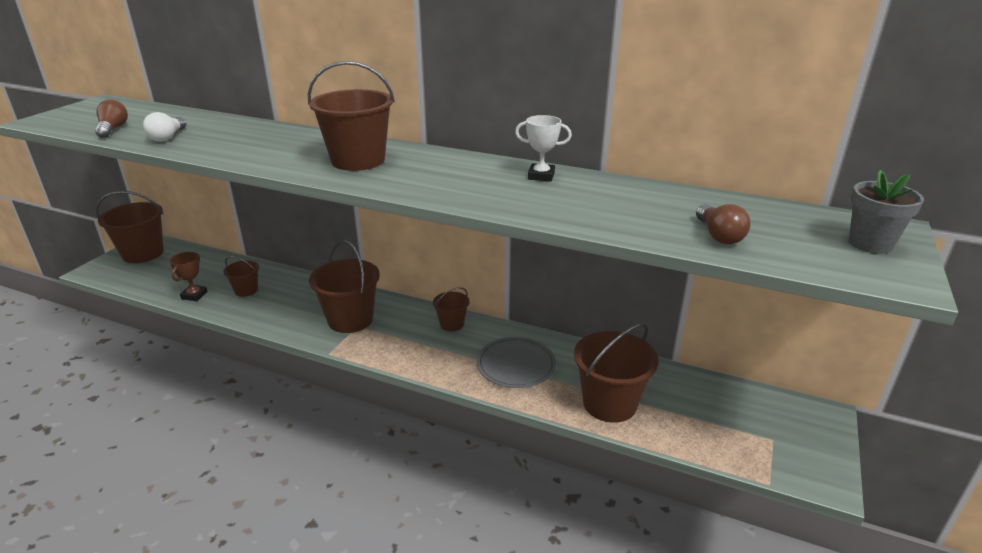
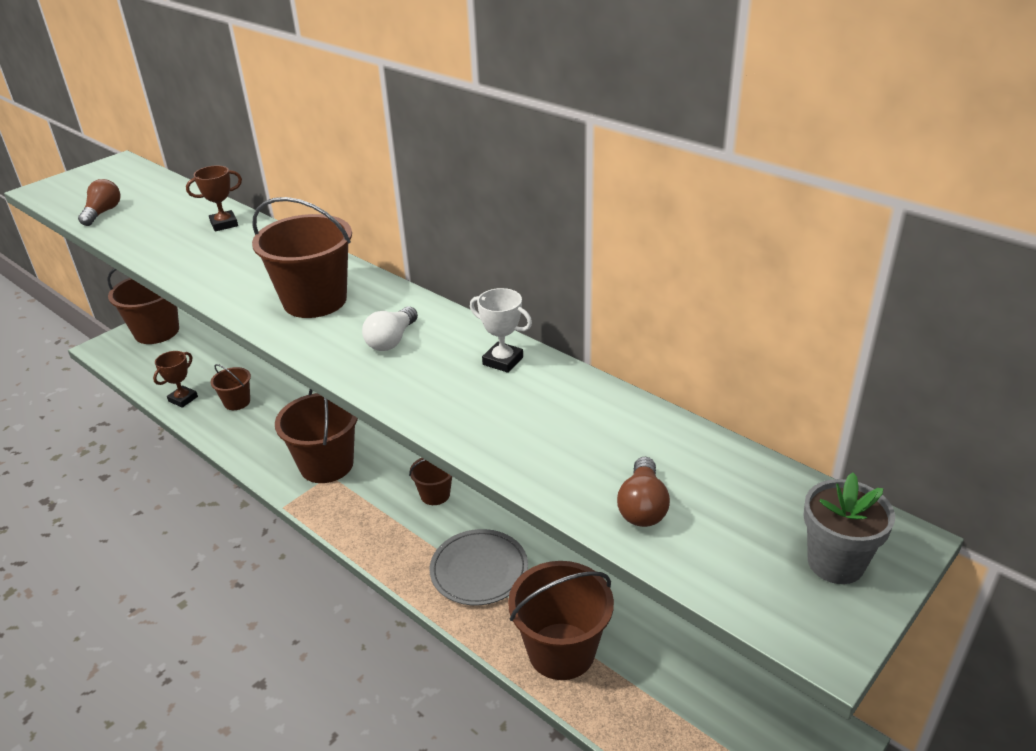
camera: 20 degrees right, 5 degrees up
(167, 137) = (147, 233): white light bulb -> white light bulb (391, 340)
(236, 127) = (224, 224): none -> brown trophy

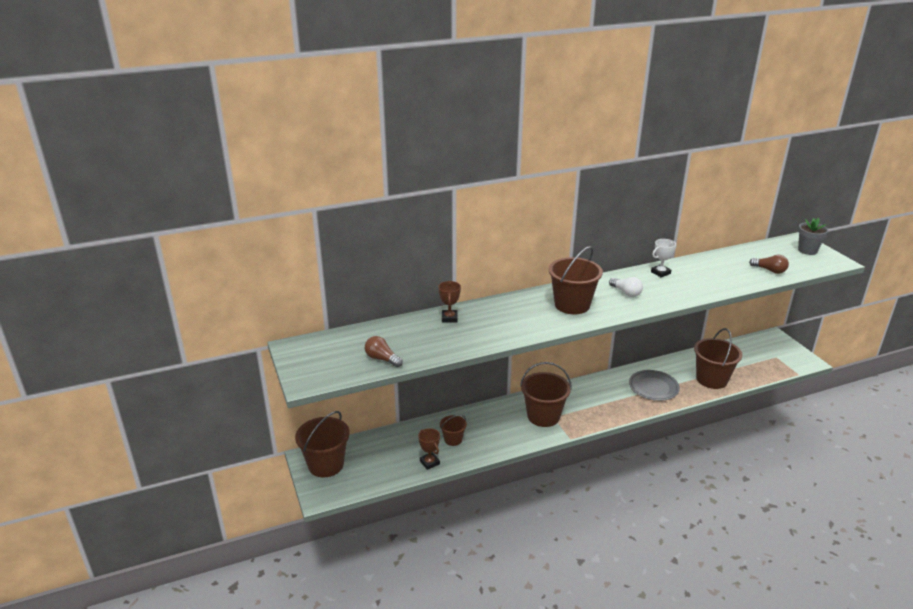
camera: 65 degrees left, 5 degrees down
(435, 494) = (592, 386): brown bucket -> none

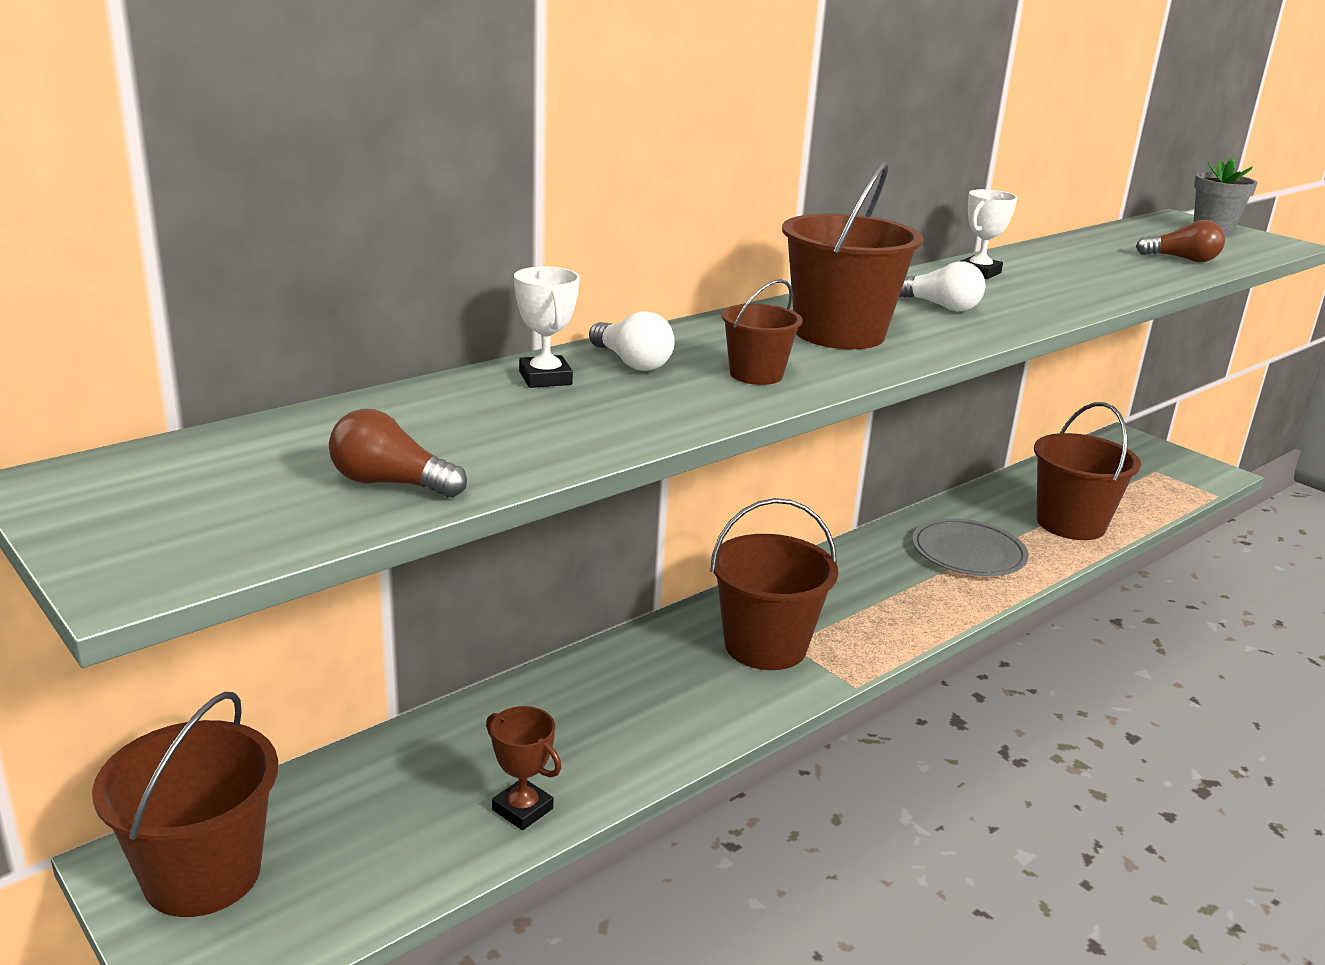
camera: 20 degrees left, 5 degrees down
(449, 318) = (545, 378): brown trophy -> white trophy
(453, 439) = (564, 737): brown bucket -> brown bucket (756, 374)
(483, 313) = (631, 362): none -> white light bulb

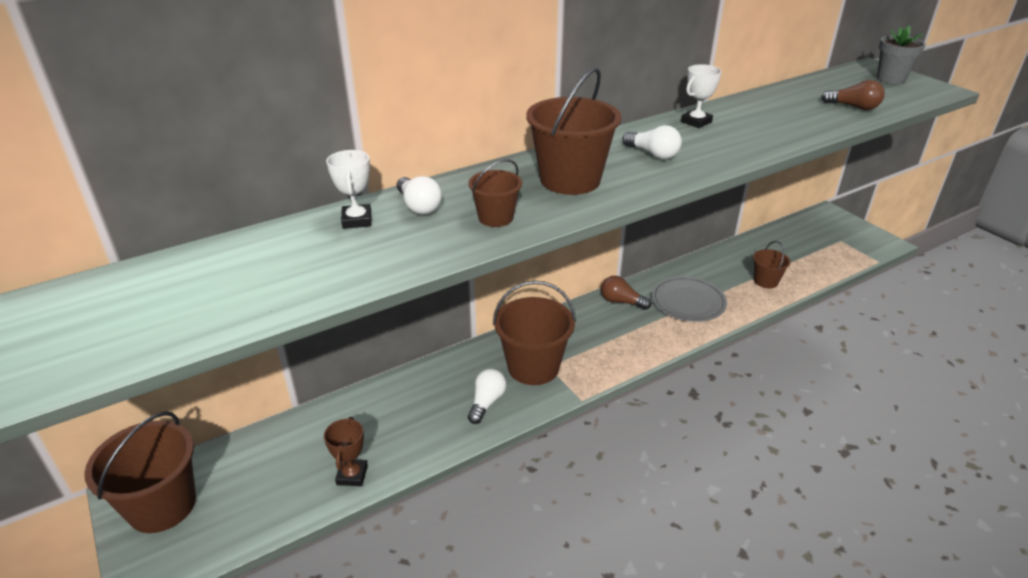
camera: 10 degrees right, 10 degrees up
(391, 483) = (220, 310): brown light bulb -> brown light bulb (621, 302)
(522, 809) = (352, 475): brown trophy -> brown trophy turned 45 degrees clockwise
(709, 697) = (487, 402): none -> white light bulb
(1070, 523) = (765, 281): brown bucket -> brown bucket, size x0.53

